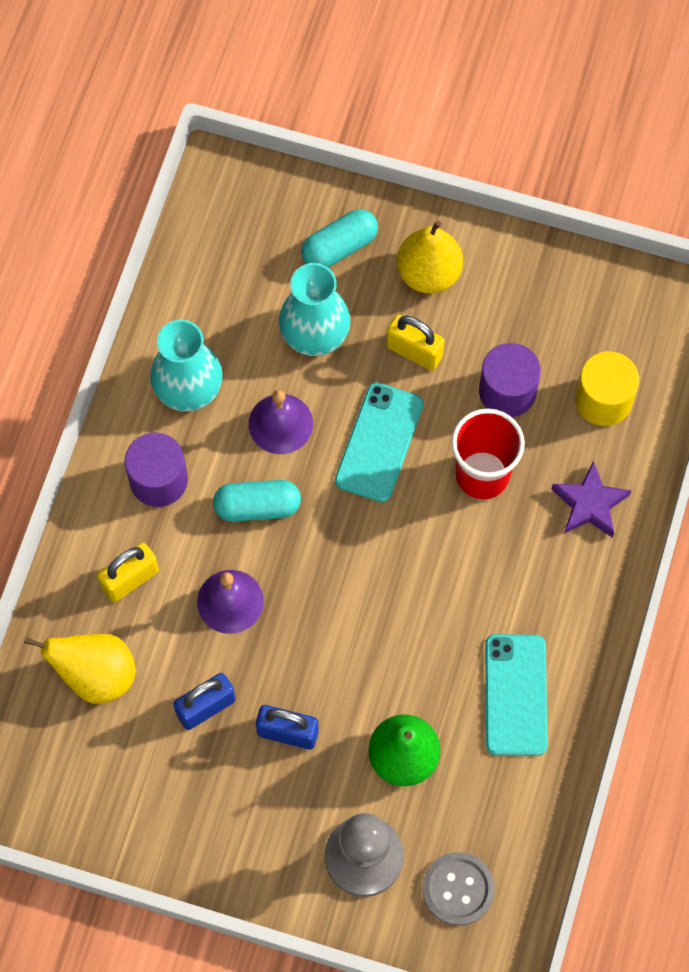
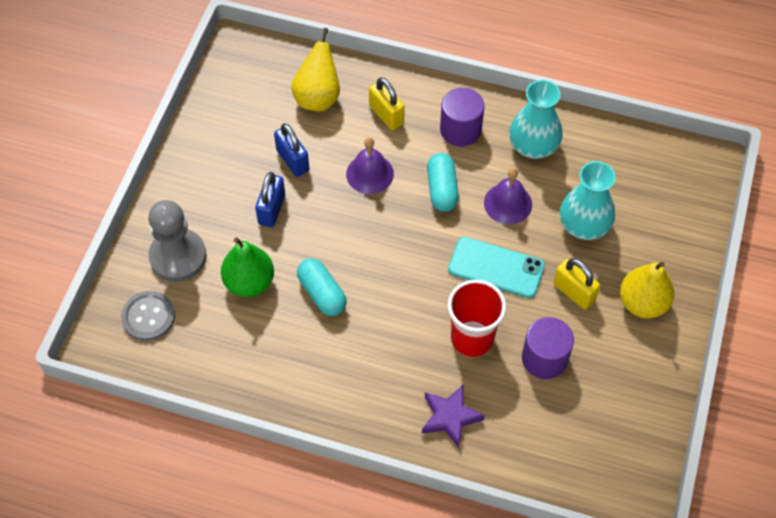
camera: 90 degrees right, 10 degrees down
(339, 247) = (658, 241): turquoise capsule -> turquoise capsule (322, 293)
(414, 351) = (574, 292): yellow padlock -> yellow padlock turned 75 degrees counterclockwise
(516, 695) = (293, 359): turquoise phone -> none
(603, 399) = (542, 431): yellow cylinder -> none

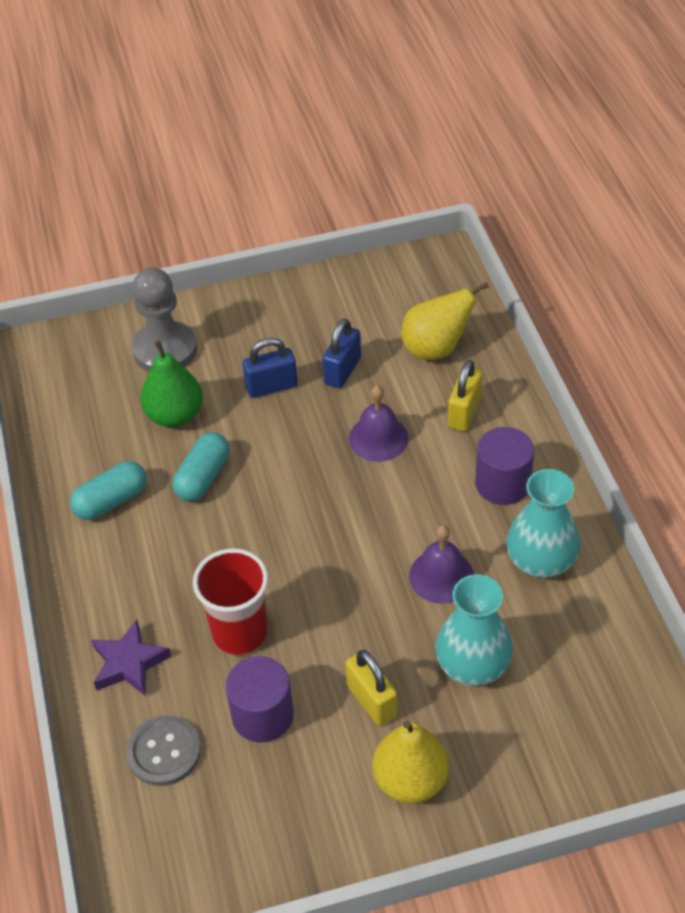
camera: 60 degrees right, 10 degrees down
(148, 317) = (85, 365): grey button -> grey button (164, 752)
(442, 189) = (410, 508): turquoise capsule -> turquoise capsule (111, 501)
(496, 268) = (347, 608): turquoise phone -> none
(574, 292) = (372, 700): yellow padlock -> yellow padlock turned 45 degrees counterclockwise

